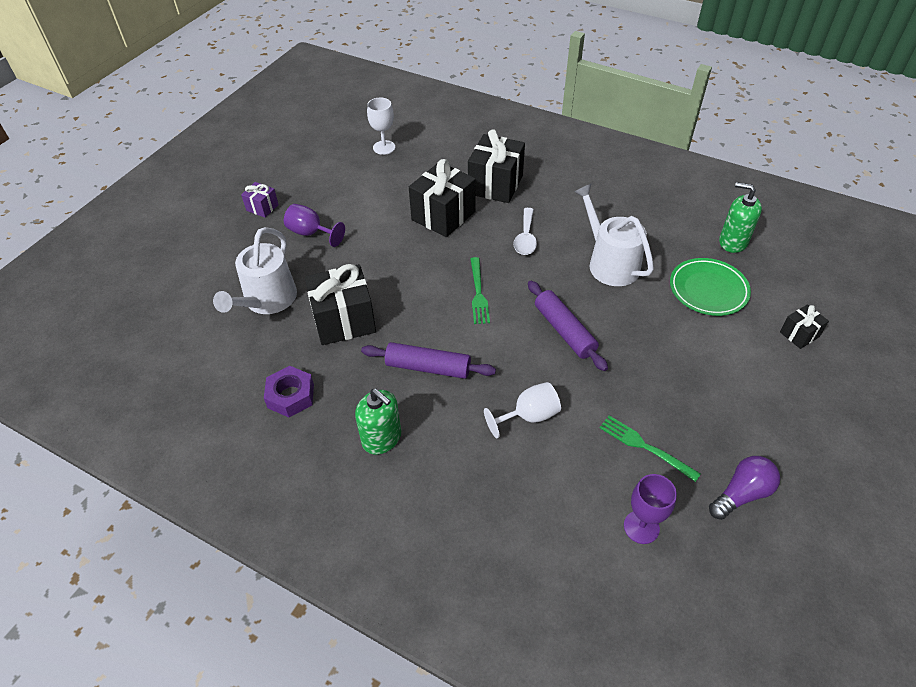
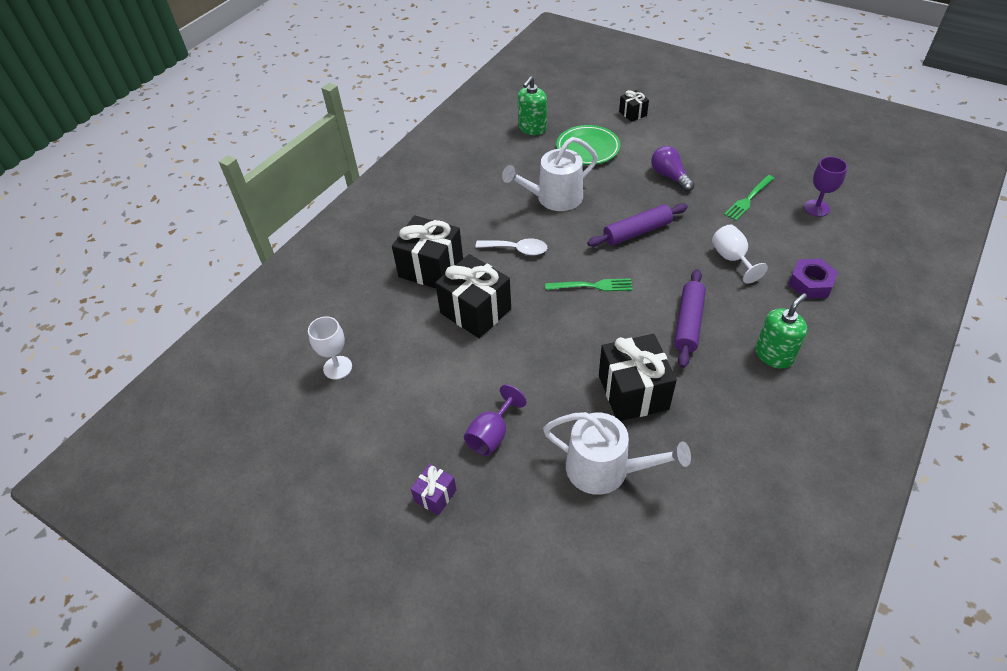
camera: 85 degrees left, 0 degrees up
(291, 396) = (738, 431): purple nut -> purple nut (810, 283)
(741, 494) = (777, 160): purple light bulb -> purple light bulb (670, 176)

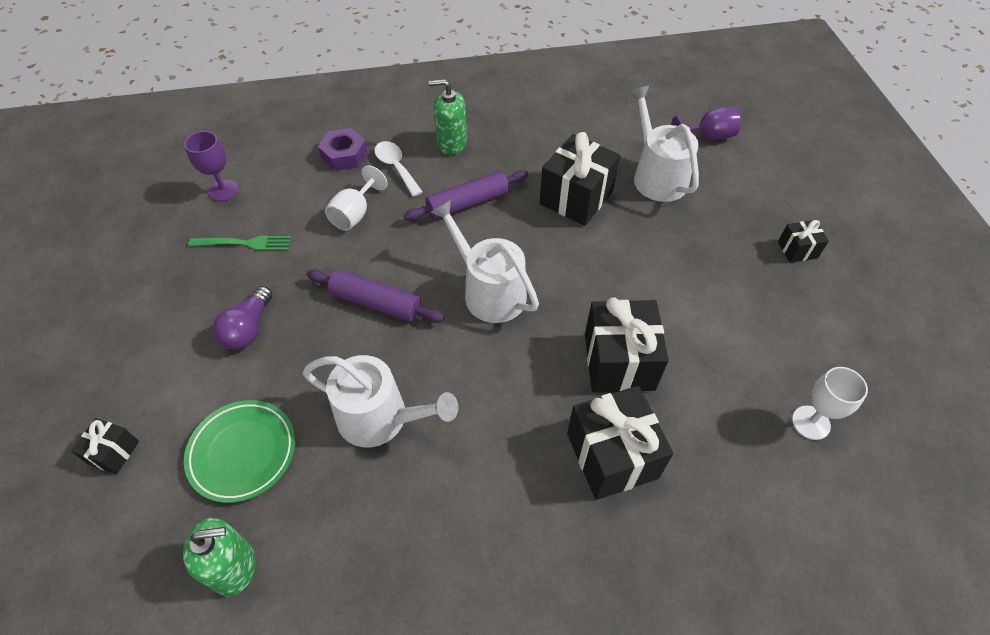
camera: 135 degrees left, 5 degrees up
(435, 495) = (797, 250): purple gift -> black gift
(492, 434) = (714, 253): purple goblet -> purple goblet (708, 136)
(517, 249) = (501, 391): white spoon -> white spoon (396, 167)
(592, 286) = (489, 291): green fork -> white watering can

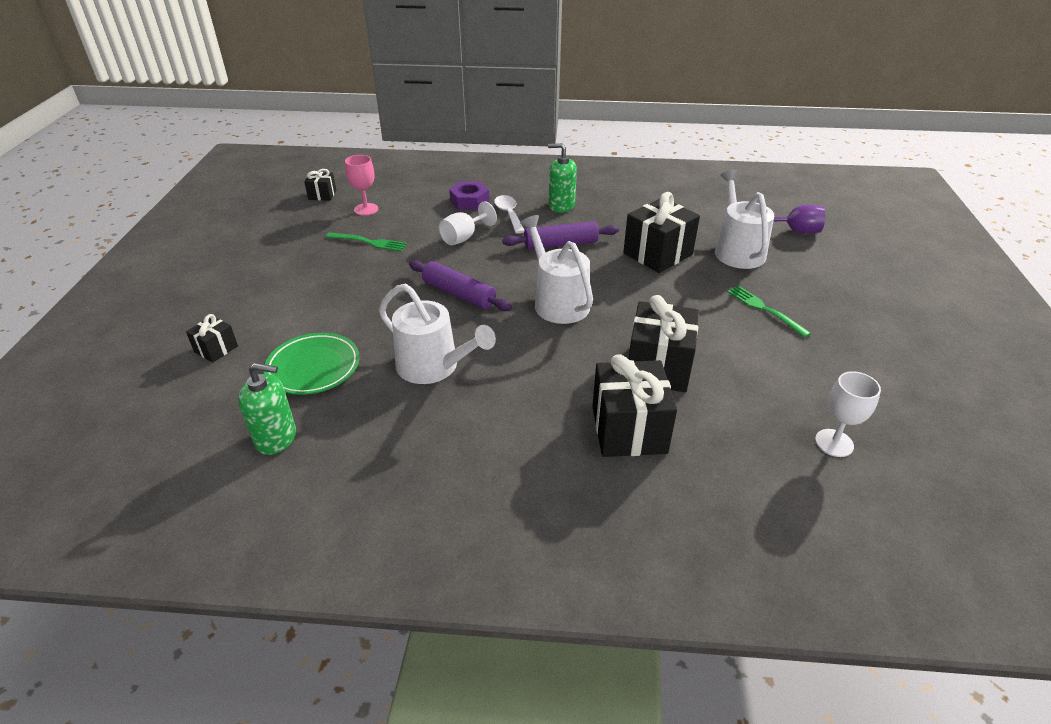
camera: 15 degrees right, 15 degrees down
(223, 190) = (366, 209): purple goblet -> pink goblet
(248, 328) = (350, 293): purple light bulb -> none
(704, 256) = (764, 309): none -> green fork
(797, 250) = (859, 319): black gift -> black gift (322, 195)

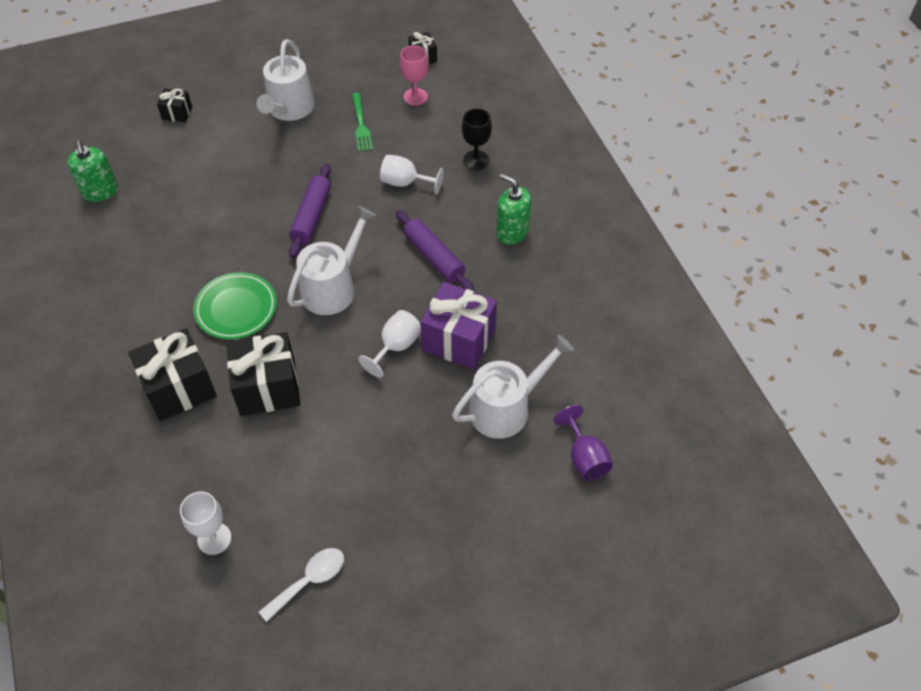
camera: 65 degrees right, 15 degrees up
(313, 367) = (178, 174): green plate -> green plate (236, 309)
(433, 366) = (207, 240): white watering can -> white watering can (289, 109)
(469, 201) = (476, 160): purple nut -> black goblet
(509, 214) = (469, 198): white spoon -> white spoon (309, 581)
(561, 205) = (512, 232): green soap dispenser -> green soap dispenser turned 45 degrees counterclockwise
(648, 285) = (396, 346): none -> white goblet
(658, 254) = (458, 340): black gift -> purple gift
(764, 309) = (399, 453): green fork -> none

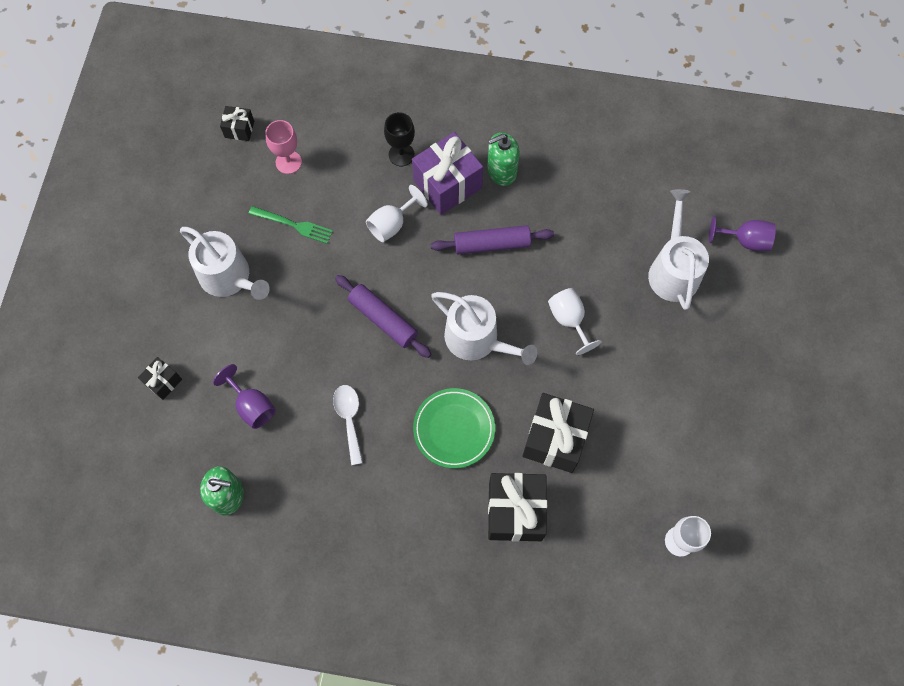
camera: 60 degrees left, 15 degrees up
(185, 171) = (252, 406): none -> purple goblet
(309, 581) = (751, 485): white spoon -> white spoon (349, 419)
(333, 287) = (477, 339): white watering can -> white watering can turned 150 degrees clockwise
(458, 340) = (589, 270): purple gift -> purple gift (447, 184)

